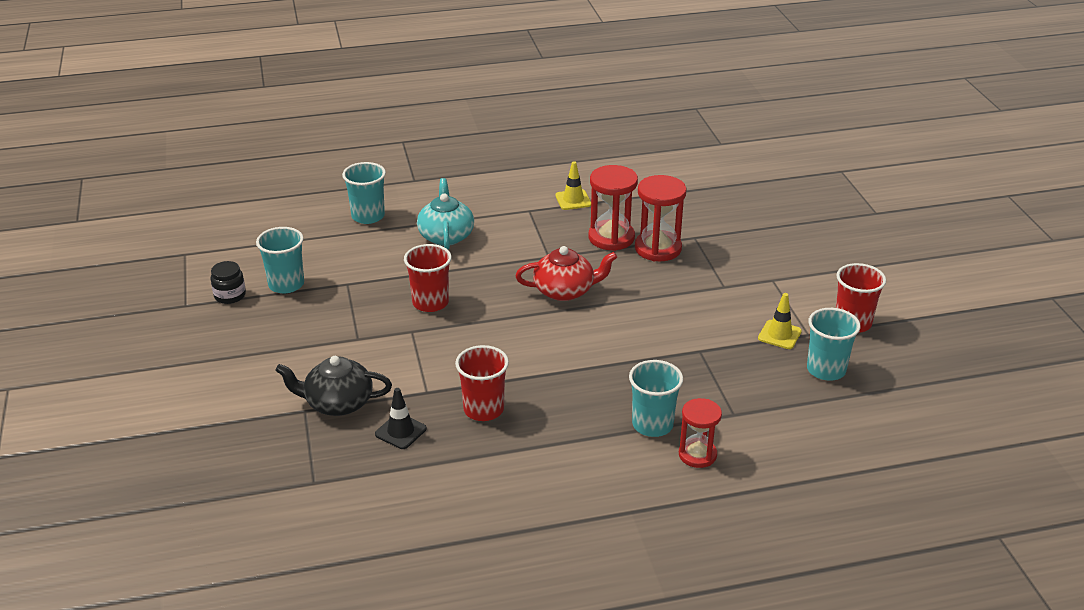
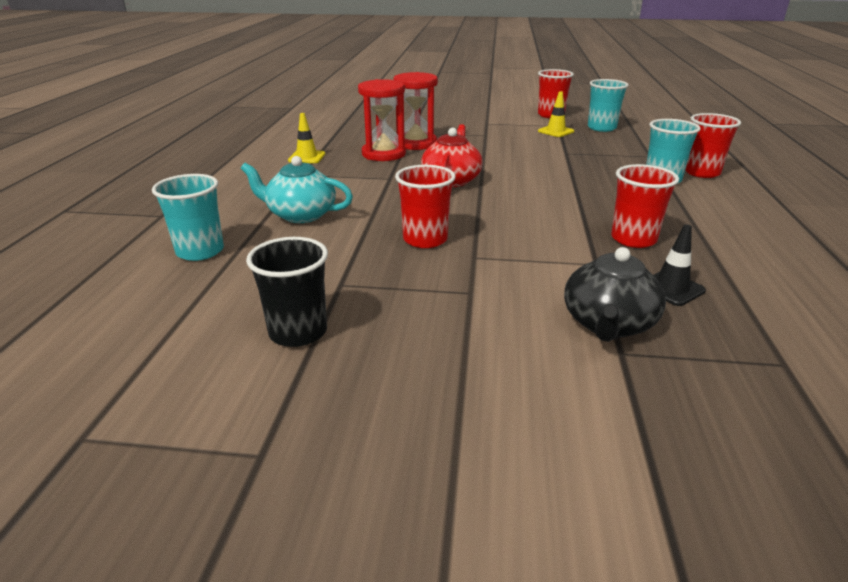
camera: 70 degrees left, 5 degrees down
(230, 295) = (278, 393): black jar -> none
(286, 284) = (298, 332): turquoise cup -> black cup
(697, 455) = (701, 172): red hourglass -> red cup

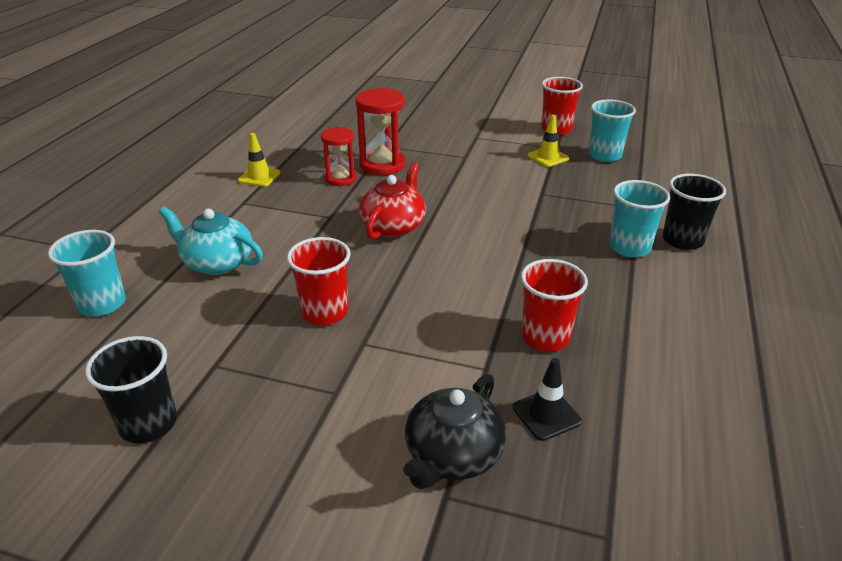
camera: 10 degrees right, 5 degrees up
(383, 154) = (340, 179): red hourglass -> red hourglass, size x0.66
(701, 172) = (682, 240): red cup -> black cup

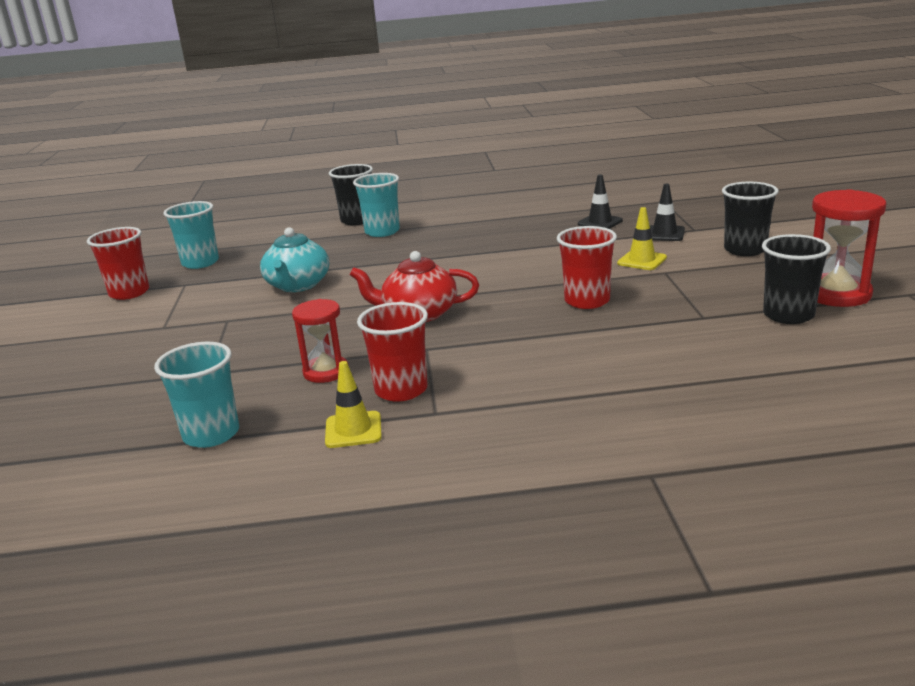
camera: 110 degrees left, 10 degrees down
(102, 304) = (715, 404): turquoise cup -> turquoise cup (211, 434)
(217, 262) = (574, 374): turquoise teapot -> turquoise teapot (298, 285)
(328, 503) = (745, 250): none -> black cup
(382, 165) = (271, 358): red hourglass -> red hourglass (836, 294)
(453, 455) = (664, 234): black teapot -> black traffic cone
(545, 337) = (526, 234): red cup -> red cup (401, 390)
(548, 157) = (213, 283): yellow traffic cone -> yellow traffic cone (642, 260)

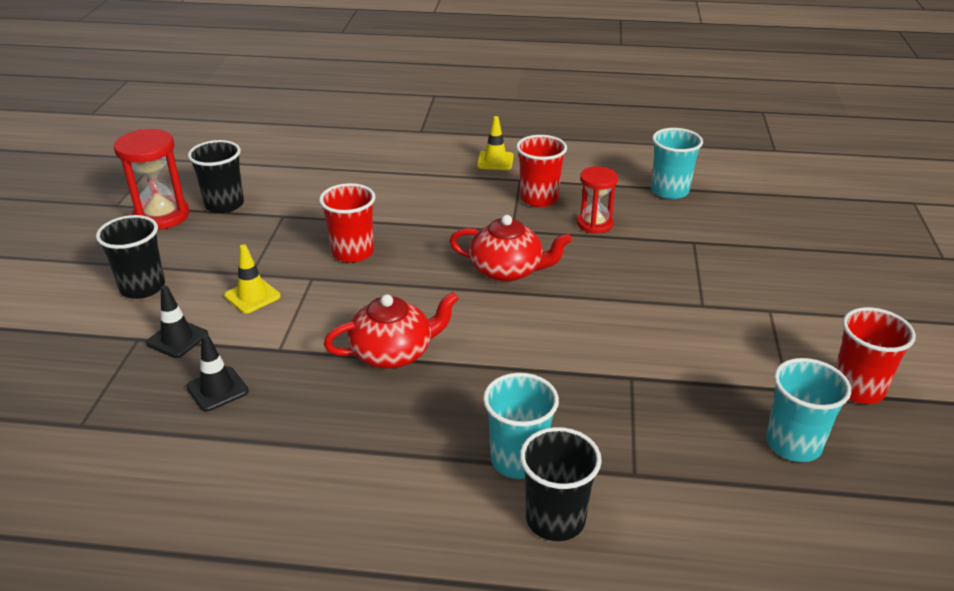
camera: 170 degrees left, 10 degrees up
(298, 285) = (635, 348): turquoise teapot -> none
(353, 430) = (574, 178): yellow traffic cone -> yellow traffic cone (495, 161)
(491, 254) = (393, 353): none -> red teapot

